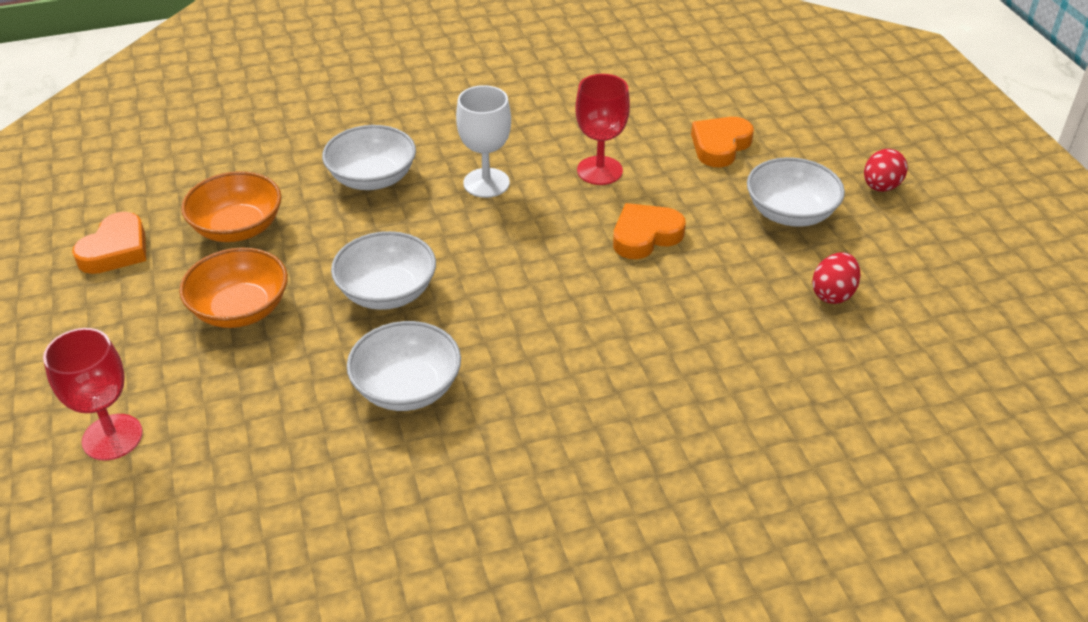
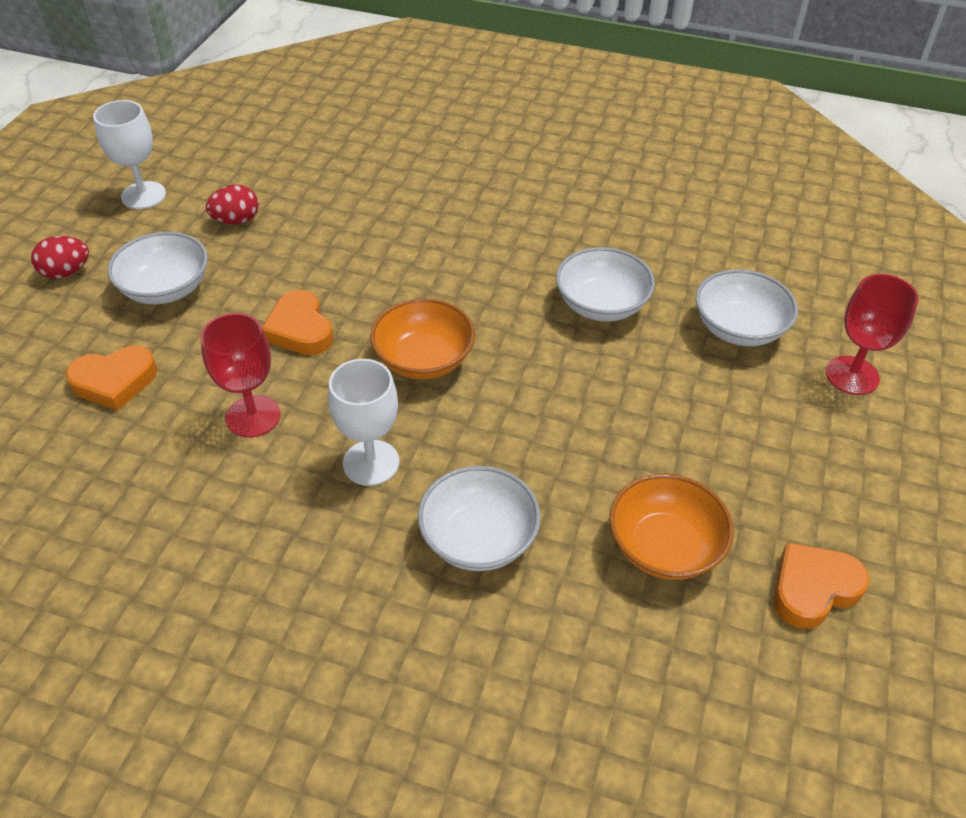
camera: 145 degrees left, 5 degrees up
(240, 309) = (703, 441): orange bowl -> orange bowl (424, 359)
(387, 292) = (561, 390): white bowl -> white bowl (739, 328)
(645, 236) = (300, 329): orange heart -> orange heart turned 60 degrees clockwise
(947, 273) = (143, 195): none -> white goblet

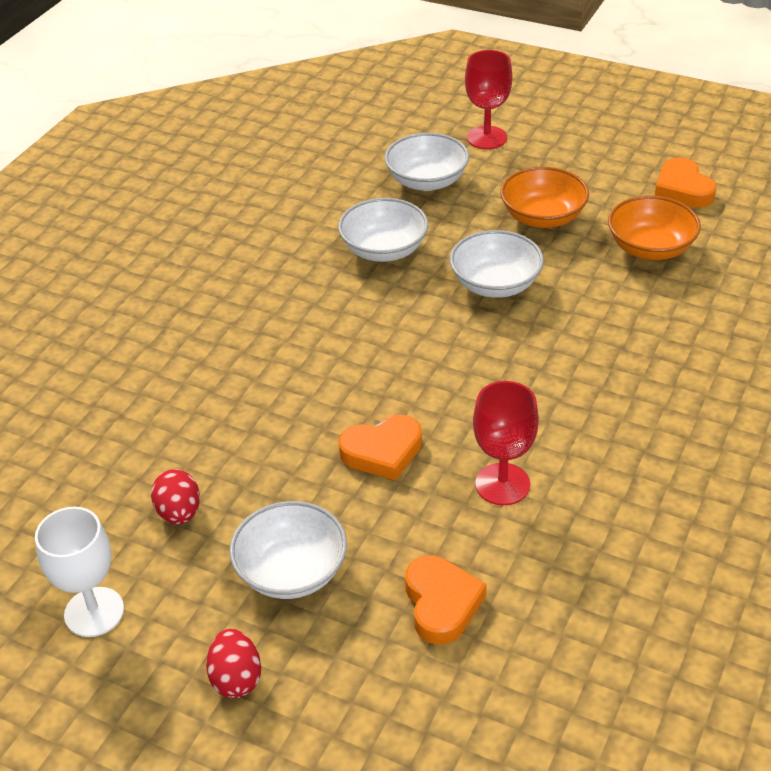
camera: 80 degrees left, 5 degrees down
(371, 463) = (565, 401): white goblet -> none
(424, 359) = (439, 364): orange bowl -> orange bowl (543, 217)
(478, 538) = (646, 341): white bowl -> white bowl (495, 284)

